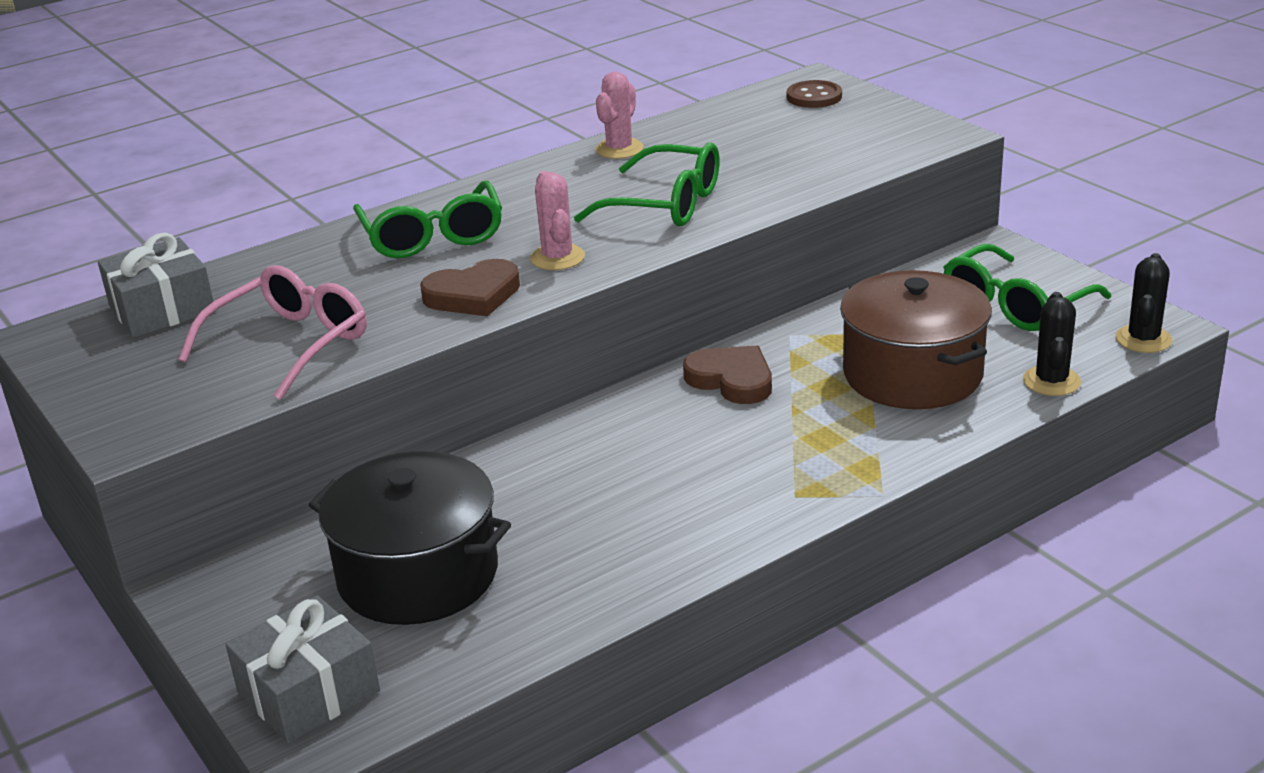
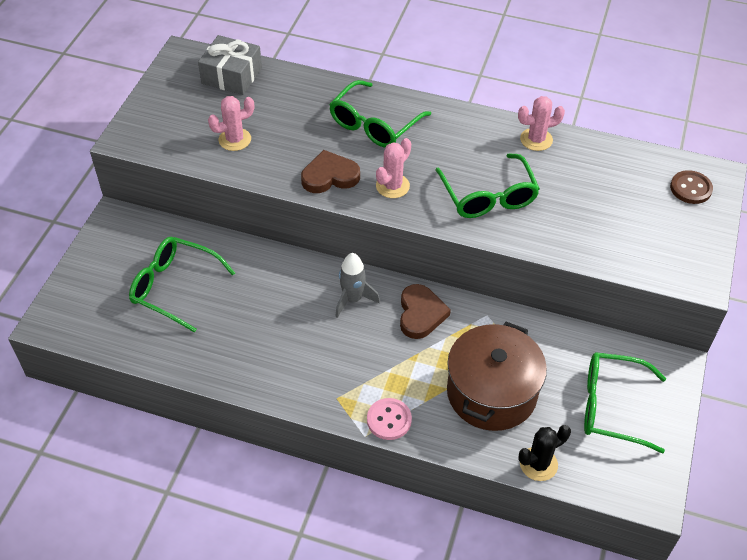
camera: 50 degrees right, 20 degrees up
(289, 345) = (235, 139): pink glasses -> pink cactus
(308, 691) = (78, 301): grey gift -> none
(418, 574) = (175, 287): black pot -> green glasses
(473, 295) = (330, 176): brown heart -> brown heart turned 135 degrees clockwise
(643, 423) = (352, 299): none -> grey rocket
(876, 465) = (389, 420): none -> pink button
(1143, 339) = (627, 492): black cactus -> none

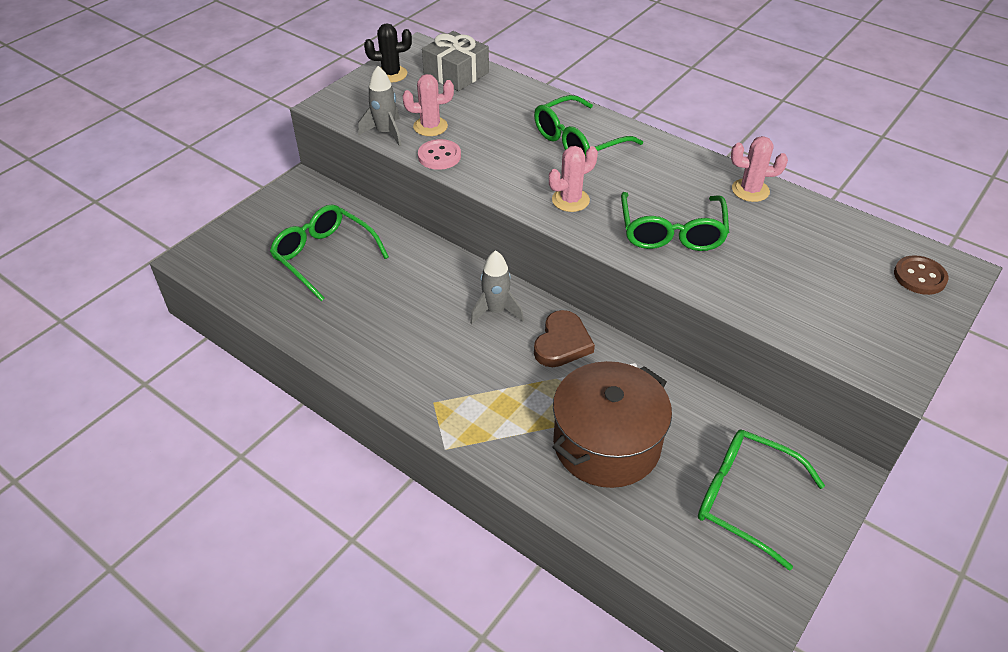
camera: 20 degrees right, 5 degrees down
(196, 156) = (385, 133): none -> grey rocket
(330, 176) = (509, 177): brown heart -> none
(389, 420) = (479, 440): pink button -> pink button (439, 156)
(538, 464) = (629, 537): black cactus -> black cactus (391, 74)

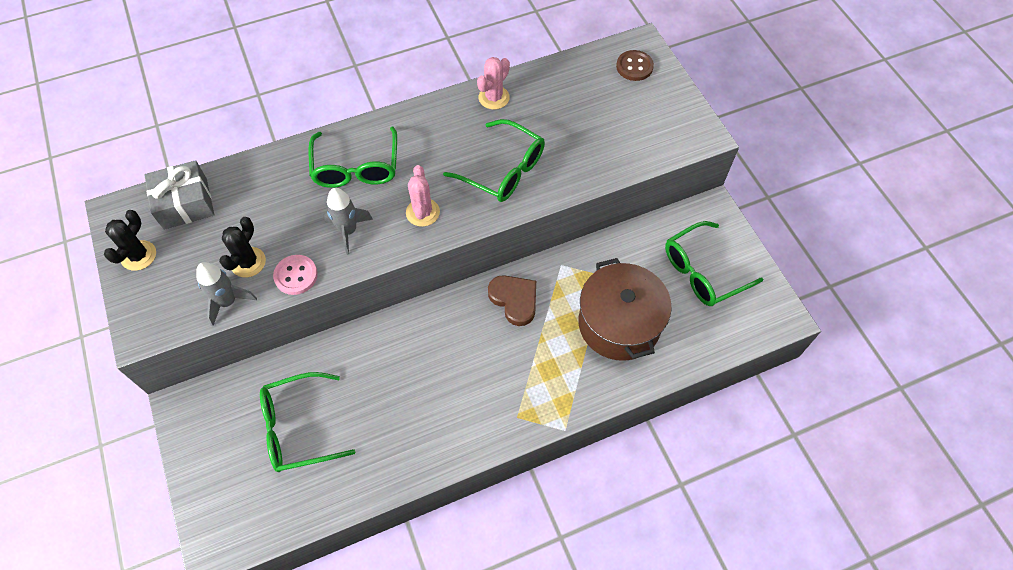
camera: 60 degrees left, 15 degrees up
(430, 126) = (248, 262): pink cactus -> black cactus
(496, 311) = (453, 327): grey rocket -> grey rocket (348, 231)

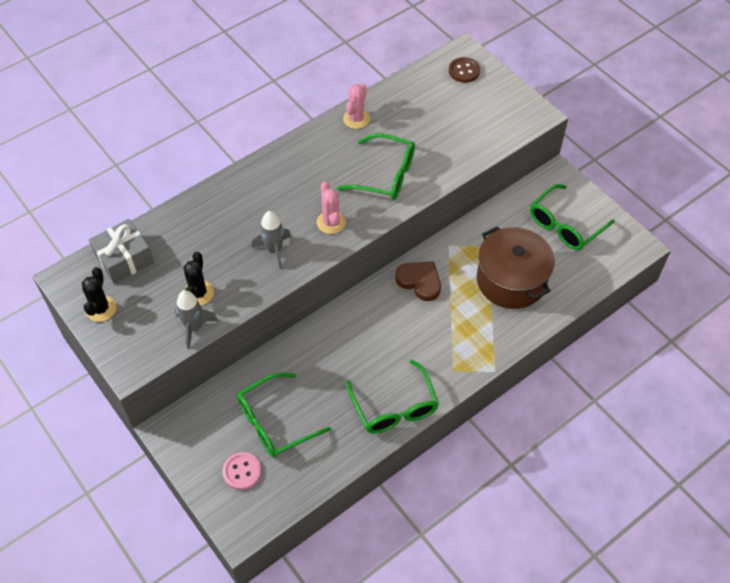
camera: 15 degrees left, 5 degrees down
(296, 275) = (243, 294): pink button -> pink button (242, 471)
(356, 167) = (261, 198): green glasses -> green glasses (394, 406)

